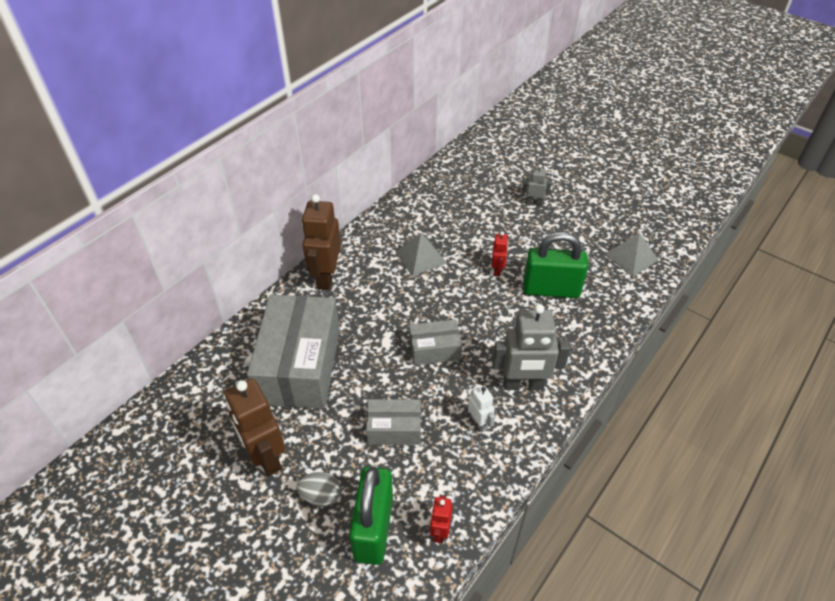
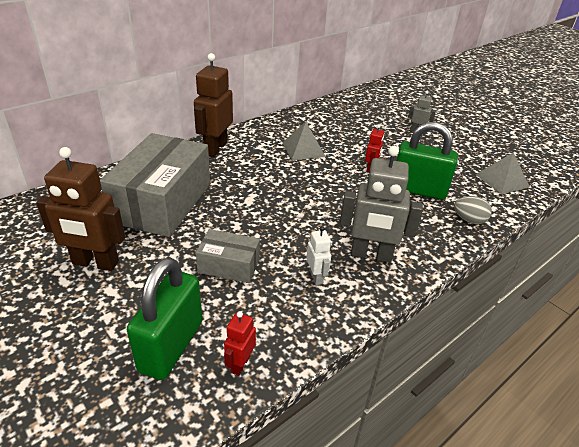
camera: 10 degrees right, 10 degrees down
(265, 457) = (95, 263): brown robot -> brown robot turned 60 degrees counterclockwise
(321, 496) = (131, 306): grey egg -> grey egg (469, 220)
(434, 349) = (292, 213): grey box -> none

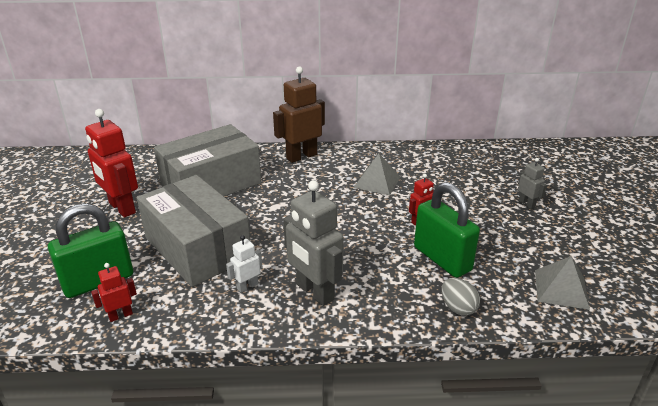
camera: 40 degrees right, 5 degrees down
(95, 263) = (121, 208): brown robot -> red robot
(229, 265) = (197, 248): grey box -> grey box, size x2.01
(316, 277) = (247, 286): white robot -> white robot turned 150 degrees counterclockwise

